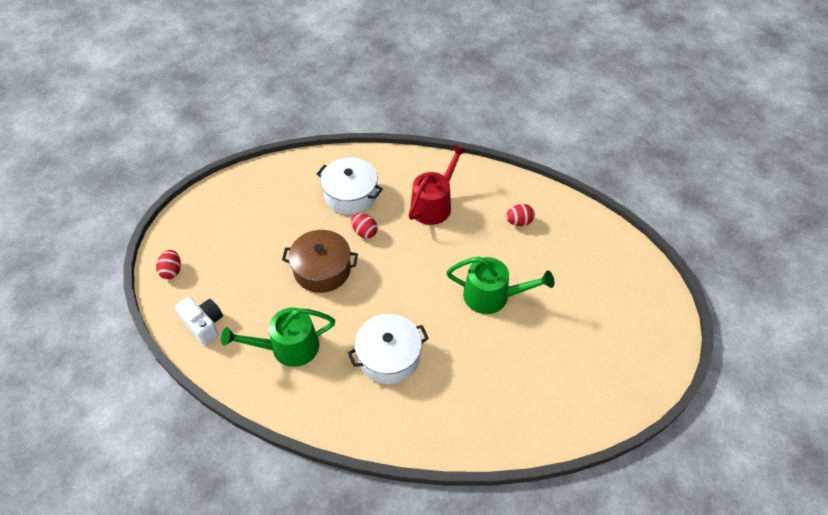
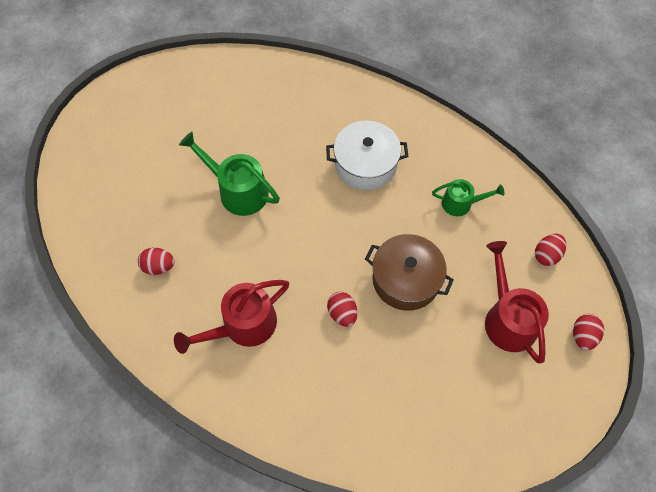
camera: 160 degrees left, 10 degrees up
(204, 325) = (546, 255): white camera -> red egg
(234, 266) = (507, 318): none -> red watering can
(288, 347) = (461, 203): green watering can -> green watering can, size x0.61
(350, 195) = (341, 378): white pot -> none

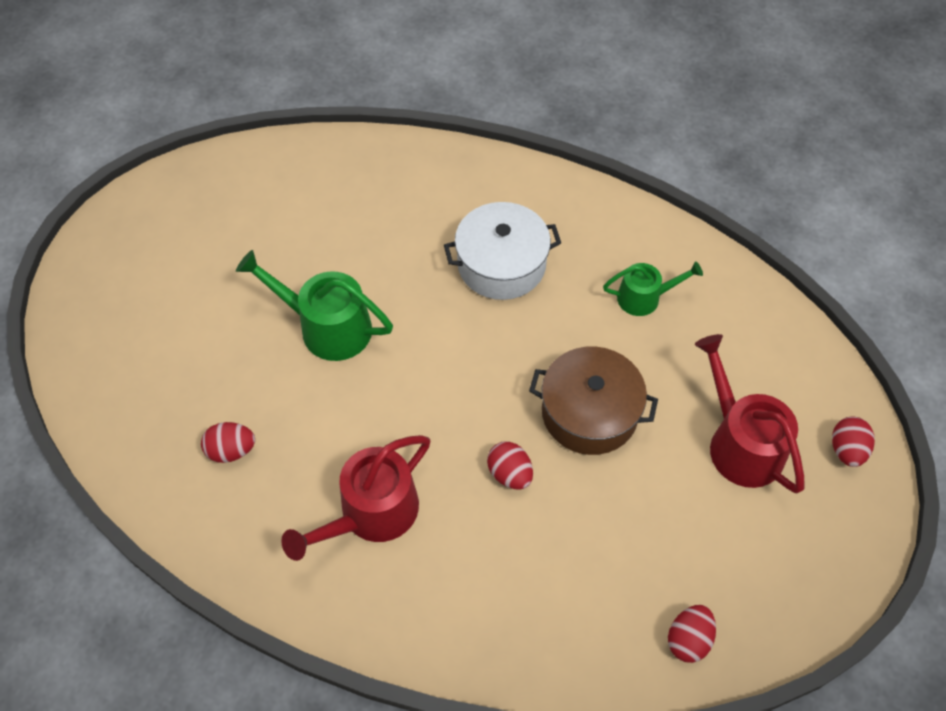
camera: 10 degrees left, 5 degrees down
(546, 255) = (775, 349): red egg -> red egg (688, 639)

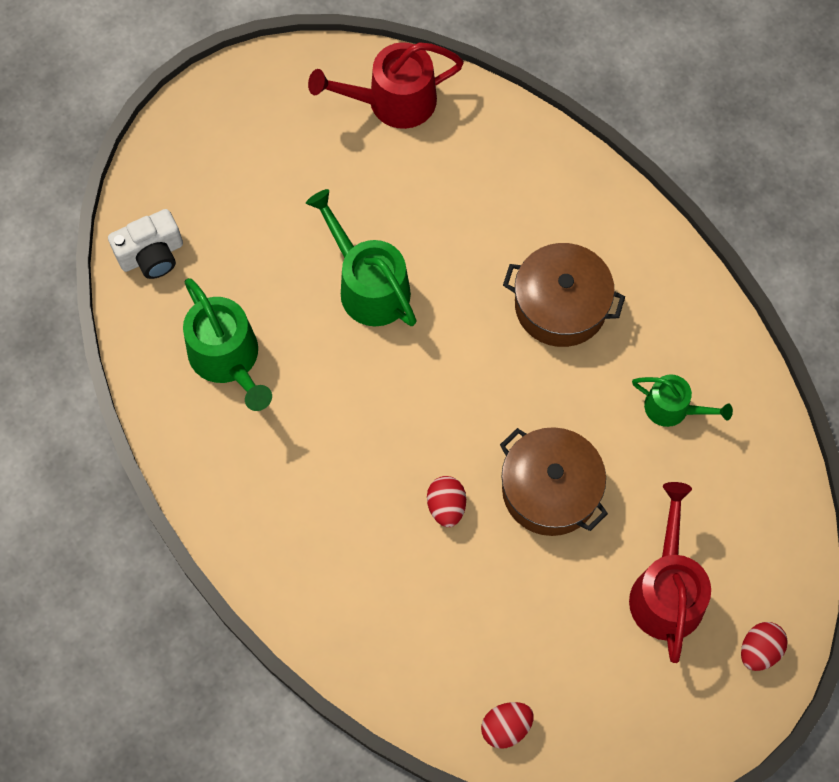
camera: 30 degrees right, 10 degrees up
(107, 397) = (152, 255): none -> white camera
(231, 450) = (228, 359): red egg -> green watering can
(371, 513) = (311, 477): red watering can -> red watering can (393, 101)
(501, 264) = (560, 305): white pot -> brown pot

